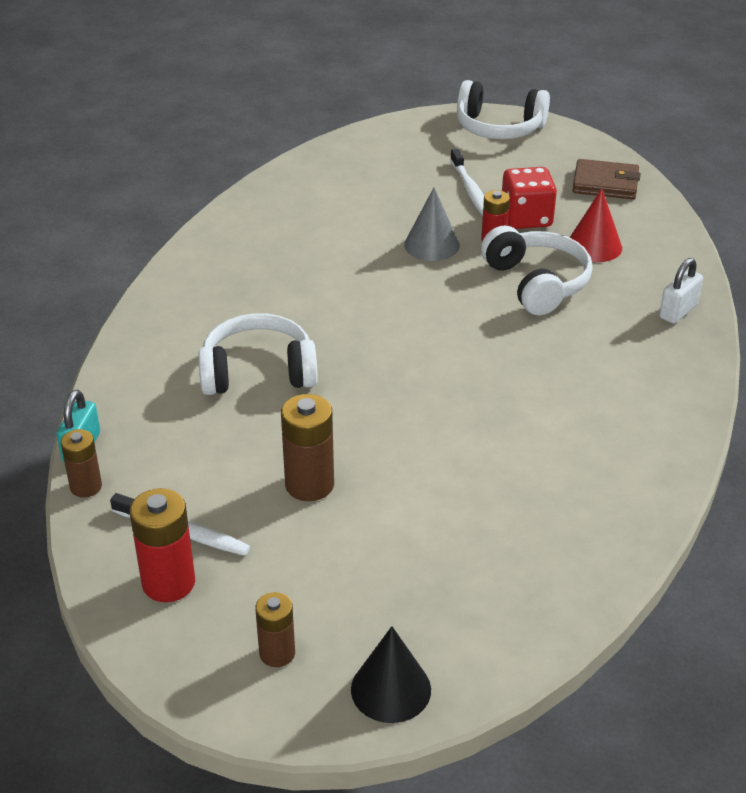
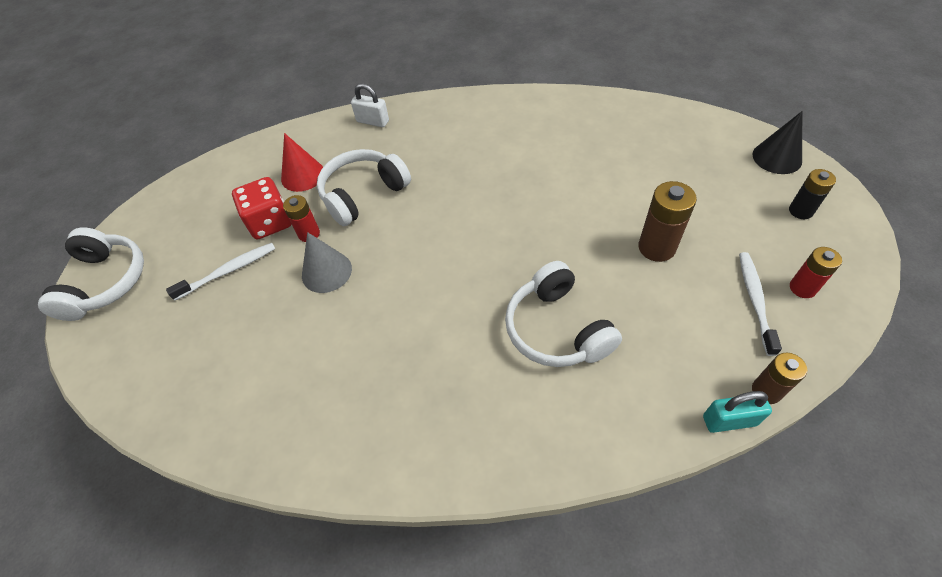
camera: 105 degrees left, 15 degrees up
(168, 583) = (802, 288): red battery -> red battery, size x0.64
(277, 653) = (800, 211): brown battery -> black battery
(605, 183) = (206, 189): brown wallet -> none

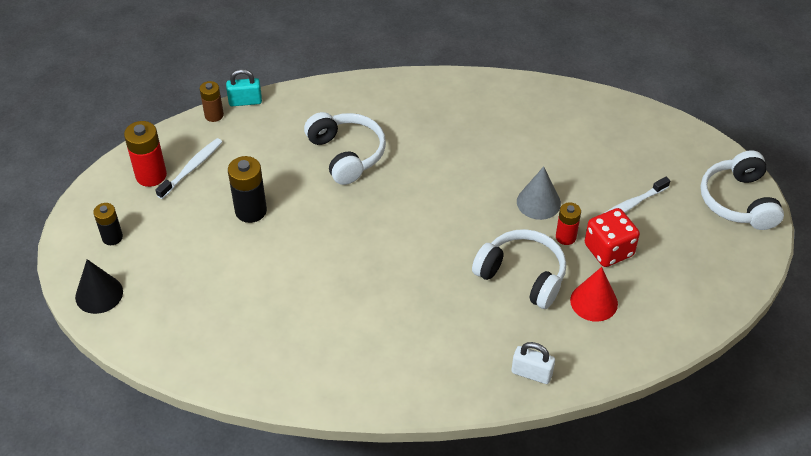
camera: 175 degrees right, 5 degrees down
(363, 194) = (522, 276): white headphones -> white headphones turned 105 degrees counterclockwise
(656, 247) = (251, 211): brown battery -> black battery
(755, 300) = (191, 168): white toothbrush -> white toothbrush turned 150 degrees counterclockwise
(802, 288) = (151, 175): red battery -> red battery, size x1.56

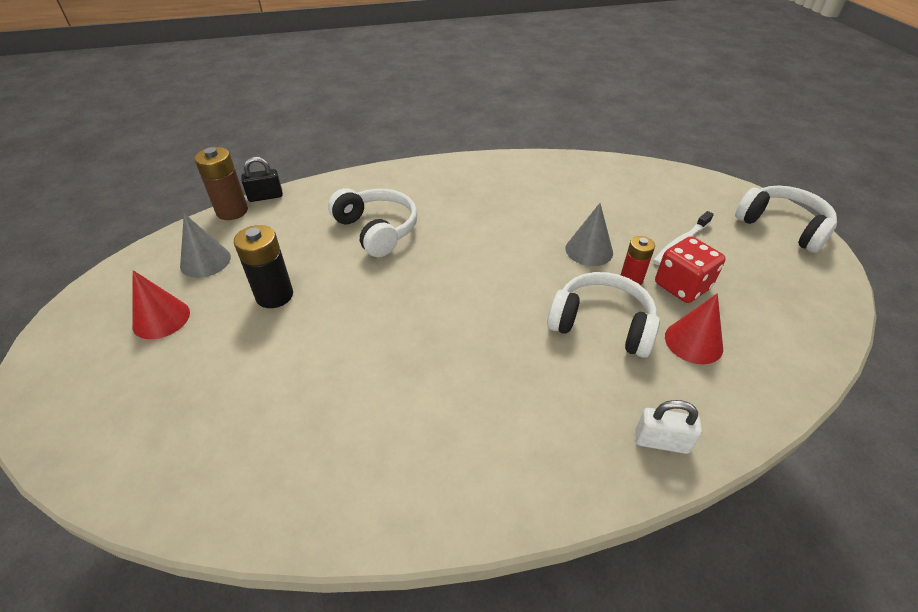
camera: 10 degrees left, 5 degrees down
(99, 294) = (67, 420): black cone -> none
(112, 237) = (98, 346): black battery -> none
(151, 175) = (157, 273): red battery -> none
(158, 220) = (161, 319): none -> red cone
(191, 168) = (205, 261): white toothbrush -> grey cone
(214, 115) = (232, 211): brown battery -> brown battery, size x1.56
(245, 101) = (265, 197): turquoise padlock -> black padlock
(738, 201) = (782, 227): white headphones -> white headphones turned 150 degrees clockwise

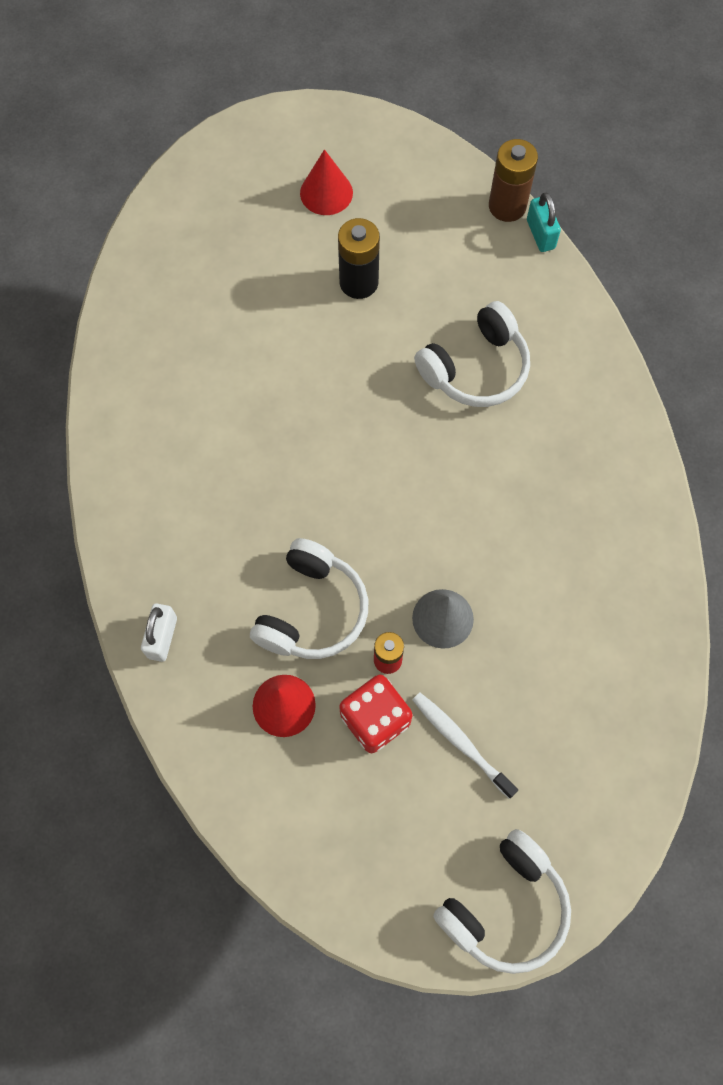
camera: 90 degrees right, 25 degrees up
(205, 261) = (413, 205): grey cone -> none
(265, 197) = (540, 234): black padlock -> turquoise padlock

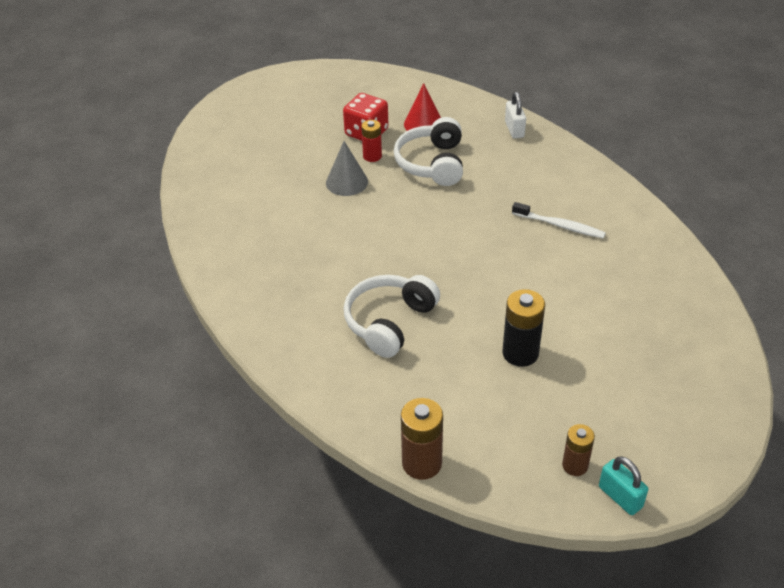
camera: 160 degrees right, 25 degrees down
(326, 193) = (598, 418): red cone -> none
(374, 159) = (575, 465): none -> brown battery
(461, 743) = (311, 137): white toothbrush -> white toothbrush (560, 225)
(505, 906) = (261, 91): white headphones -> none
(540, 234) = (378, 447): turquoise padlock -> turquoise padlock (620, 497)

